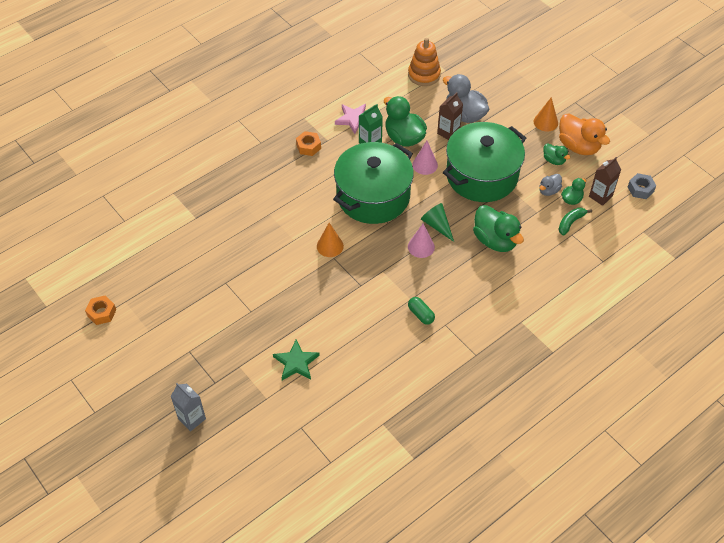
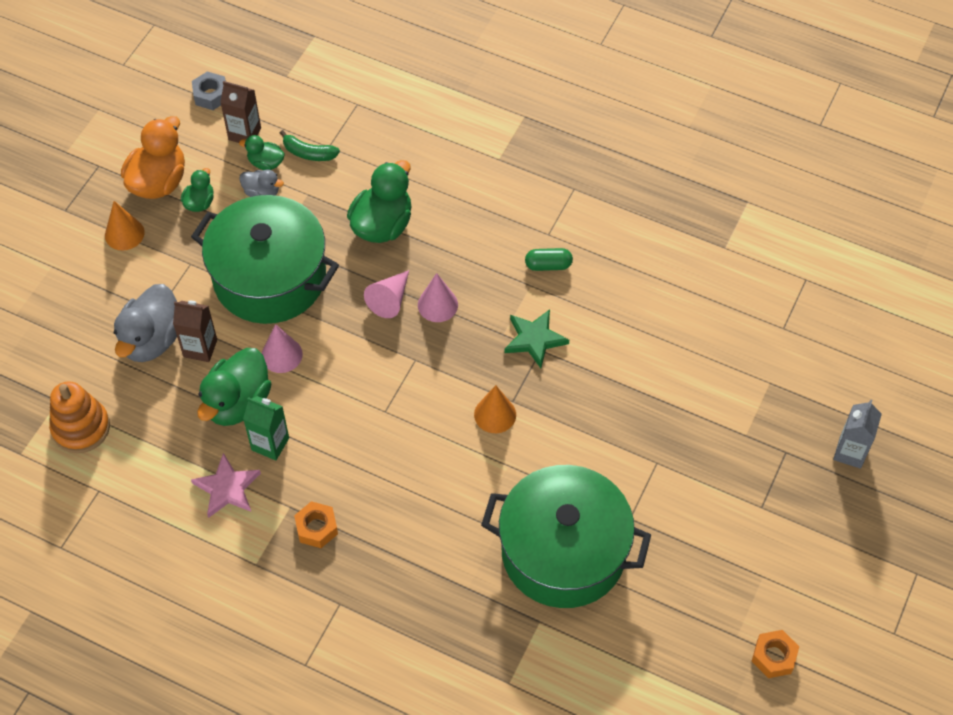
camera: 115 degrees left, 5 degrees up
(296, 362) = (700, 372): green star -> green star (534, 339)
(373, 196) = (375, 397): green pot -> green pot (563, 552)
(421, 314) = (548, 265): green capsule -> green capsule turned 60 degrees clockwise
(437, 225) = (390, 299): green cone -> pink cone

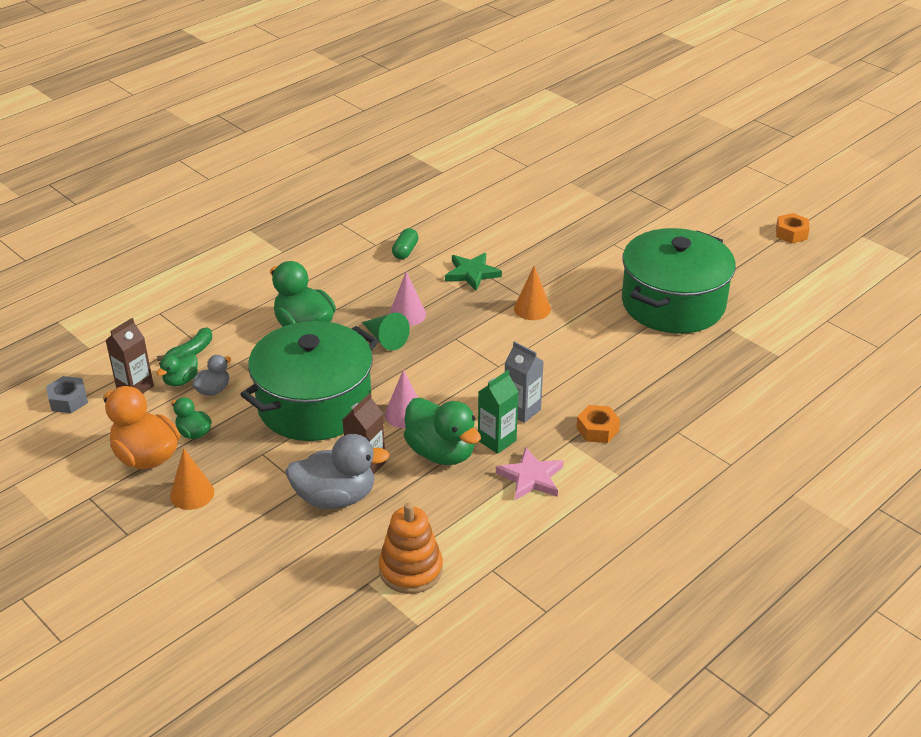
camera: 70 degrees left, 20 degrees down
(152, 340) = (335, 497): grey duck -> grey duck turned 45 degrees counterclockwise
(390, 299) = (385, 339): pink cone -> green cone
(850, 452) = (642, 165): grey carton -> grey carton (522, 410)

